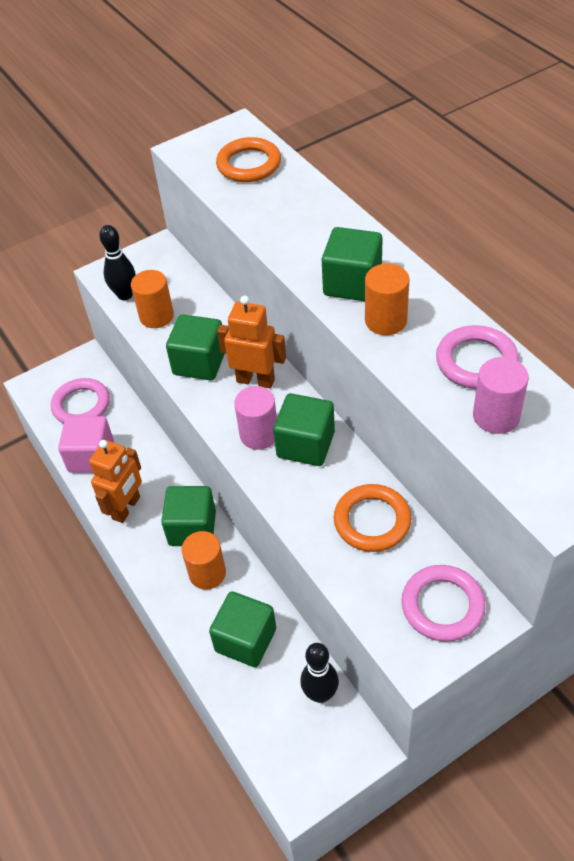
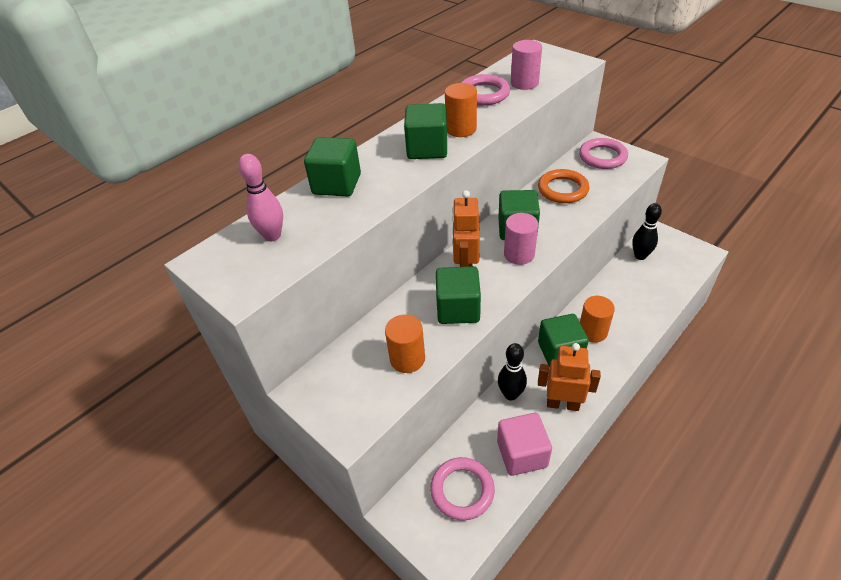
camera: 105 degrees left, 5 degrees down
(125, 295) = (381, 397): black bowling pin -> black bowling pin (510, 394)
(245, 640) = (629, 297): green cube -> green cube (337, 184)
(249, 164) = (272, 236): orange ring -> pink bowling pin

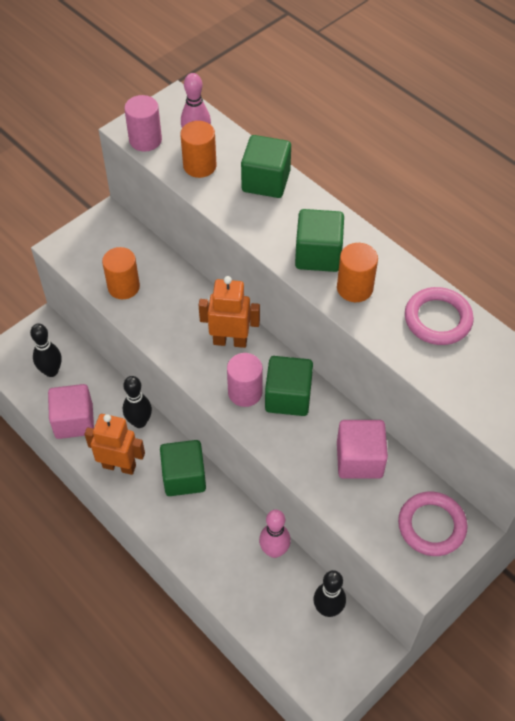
camera: 90 degrees right, 10 degrees up
(458, 309) = (175, 329): green cube -> none
(462, 490) = (51, 371): pink ring -> black bowling pin
(524, 83) = (463, 367): pink cylinder -> pink cylinder (145, 140)
(562, 189) = (359, 460): orange ring -> pink cube
(562, 404) = (119, 466): orange robot -> orange robot turned 90 degrees counterclockwise
(592, 331) = (207, 517): orange cylinder -> orange cylinder (199, 166)
(606, 287) = (274, 550): none -> pink bowling pin

